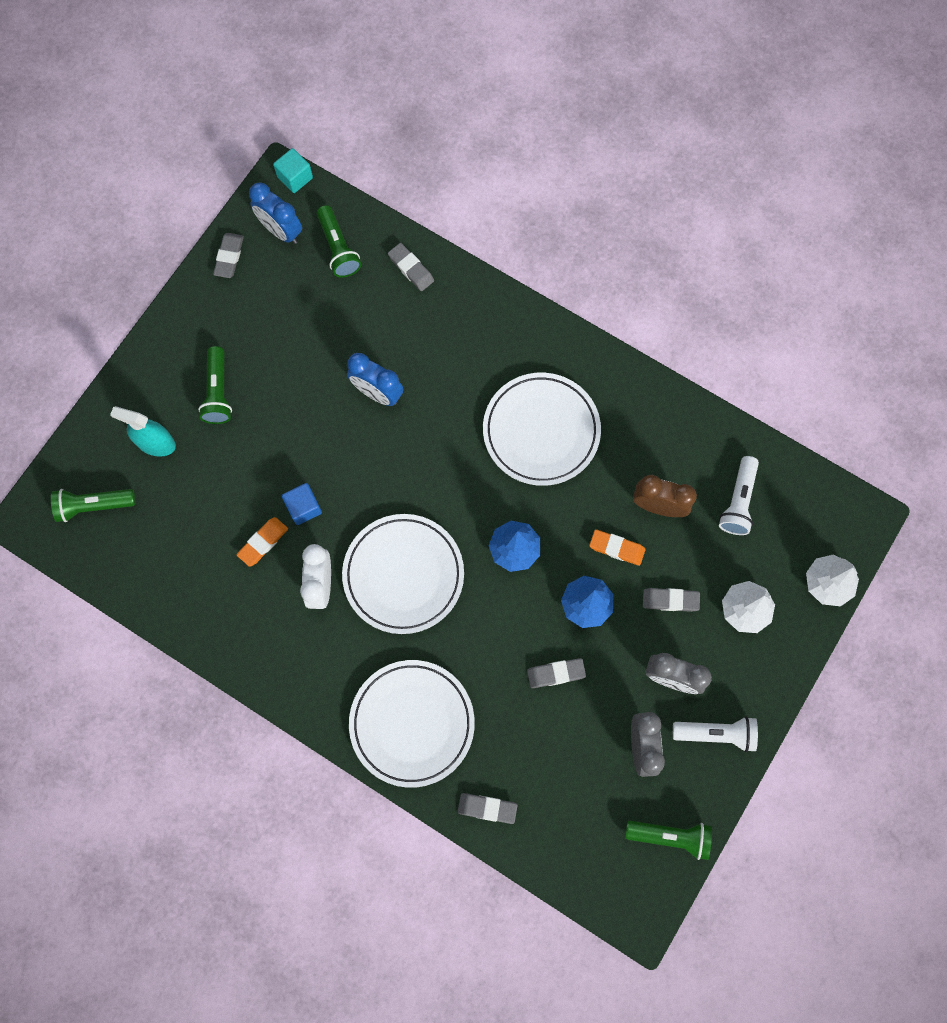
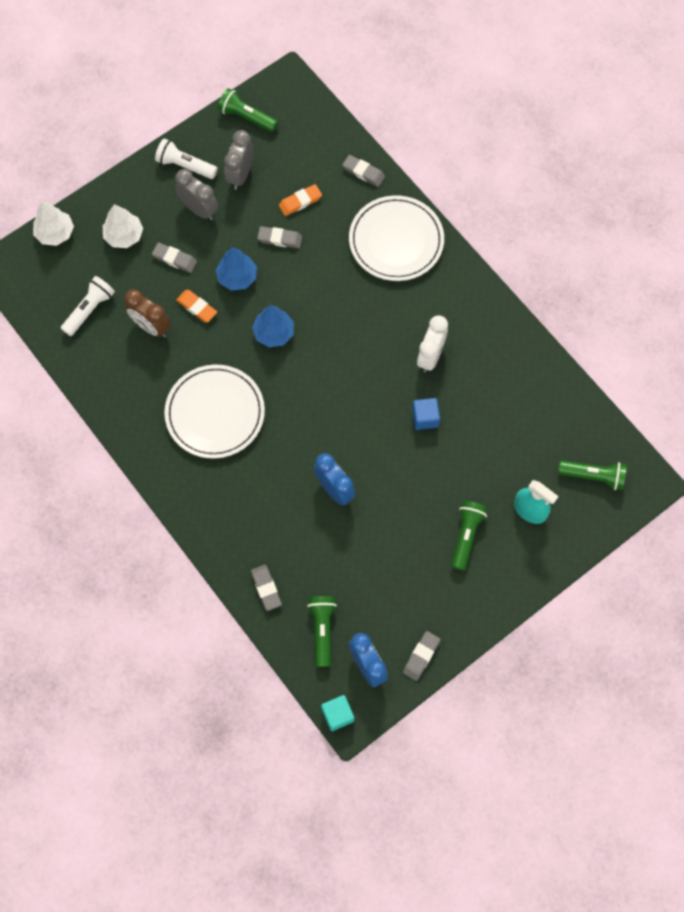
camera: 160 degrees left, 5 degrees down
(263, 542) = (465, 402): orange eraser -> orange eraser (300, 202)
(403, 575) = (365, 342): white plate -> none

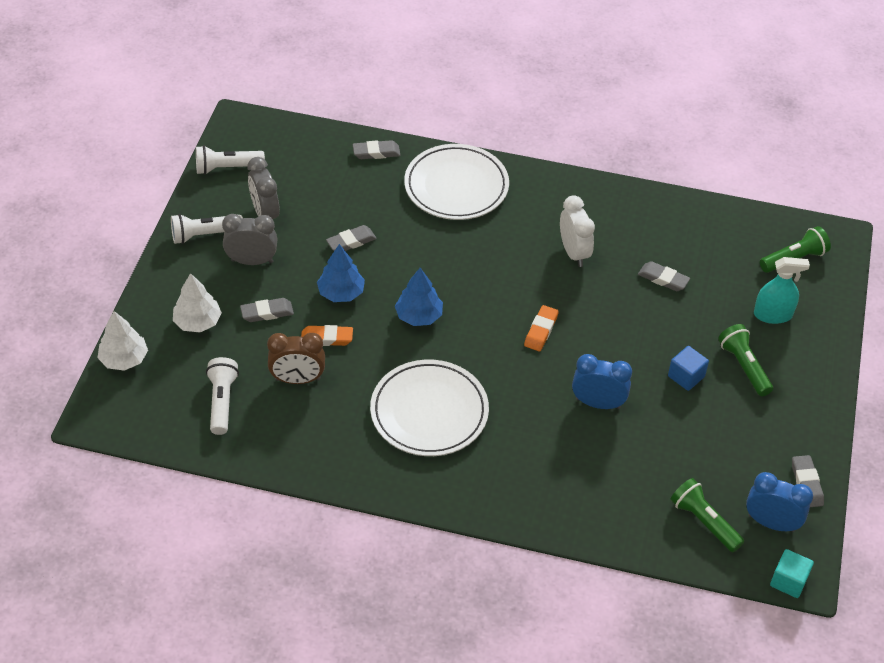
camera: 40 degrees left, 20 degrees down
(246, 117) = (227, 168): green flashlight -> white flashlight
(266, 588) = (620, 522): grey eraser -> grey eraser (663, 279)
(300, 202) = (341, 204): orange eraser -> orange eraser (541, 330)
(425, 418) = (617, 300): blue cube -> blue cube (686, 376)

